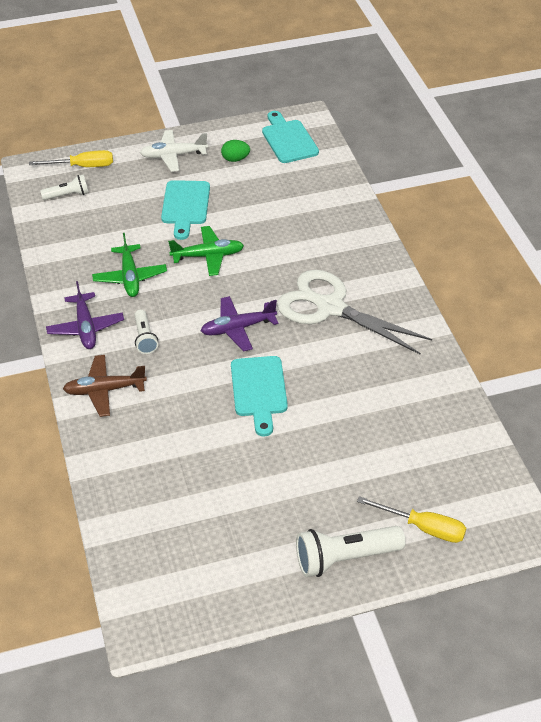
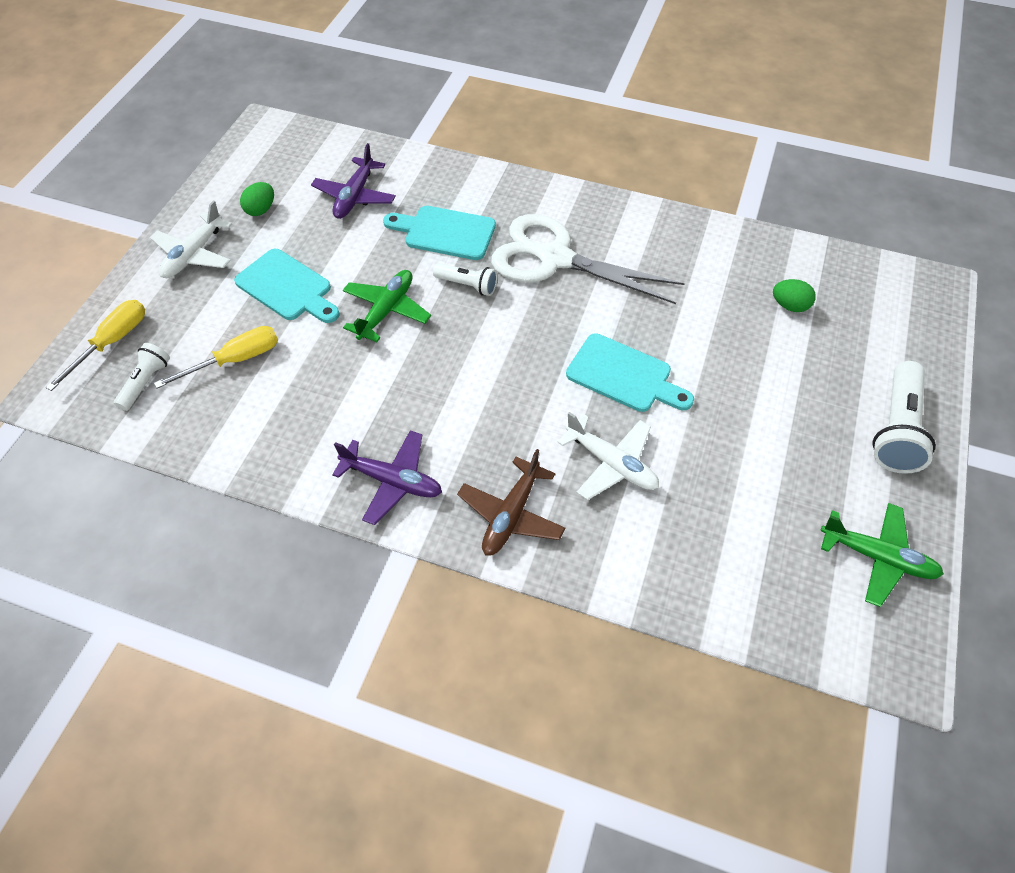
camera: 55 degrees left, 10 degrees up
(130, 277) = (350, 395): green plane -> green plane (877, 557)
(145, 338) = (461, 433): white flashlight -> white flashlight (467, 285)
(181, 418) = (611, 463): none -> white plane
(238, 328) = (519, 344): purple plane -> purple plane (355, 196)
(288, 139) = (279, 156): turquoise cutting board -> turquoise cutting board (445, 232)
(330, 307) = (555, 258): white scissors -> white scissors turned 45 degrees clockwise
(411, 450) = (789, 306): none -> green egg
(423, 527) = (891, 350): yellow screwdriver -> yellow screwdriver (235, 360)

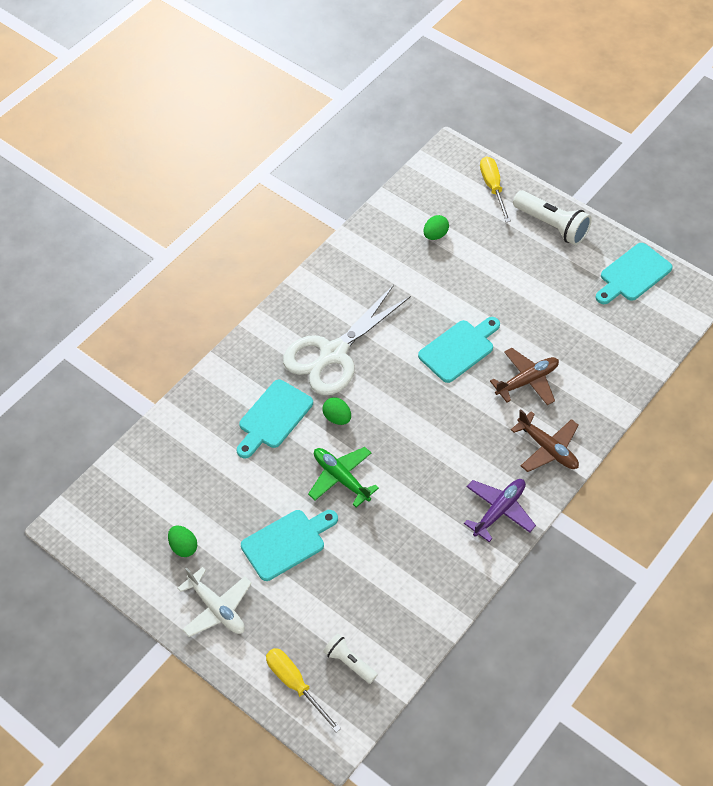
camera: 70 degrees left, 0 degrees up
(235, 360) = (350, 593): yellow screwdriver -> yellow screwdriver (493, 187)
(355, 196) = (200, 471): purple plane -> none
(467, 285) = (337, 418): white flashlight -> green egg
(611, 463) = (527, 381): white plane -> brown plane
(877, 557) = (633, 274): green plane -> turquoise cutting board

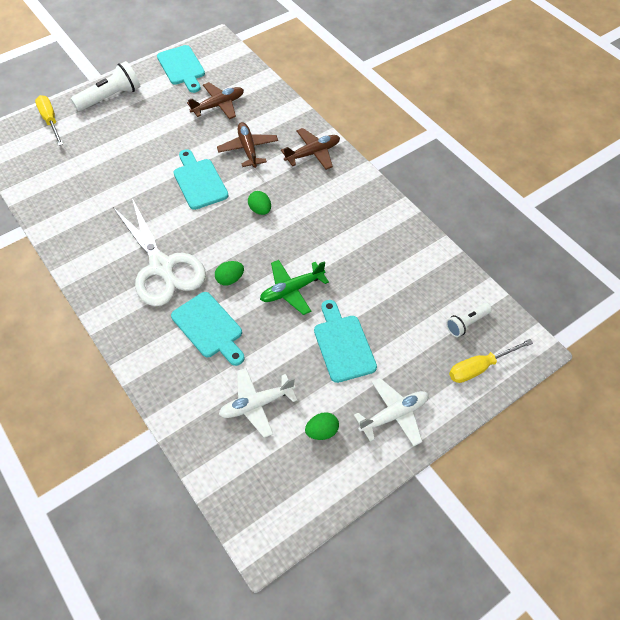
camera: 75 degrees left, 0 degrees up
(199, 483) = (256, 404): none -> white plane
(435, 235) = (76, 168): green egg -> green egg (260, 210)
(493, 187) = (50, 121): yellow screwdriver -> yellow screwdriver turned 60 degrees clockwise
(499, 511) = (357, 195): purple plane -> none
(585, 331) = (218, 105): none -> brown plane

